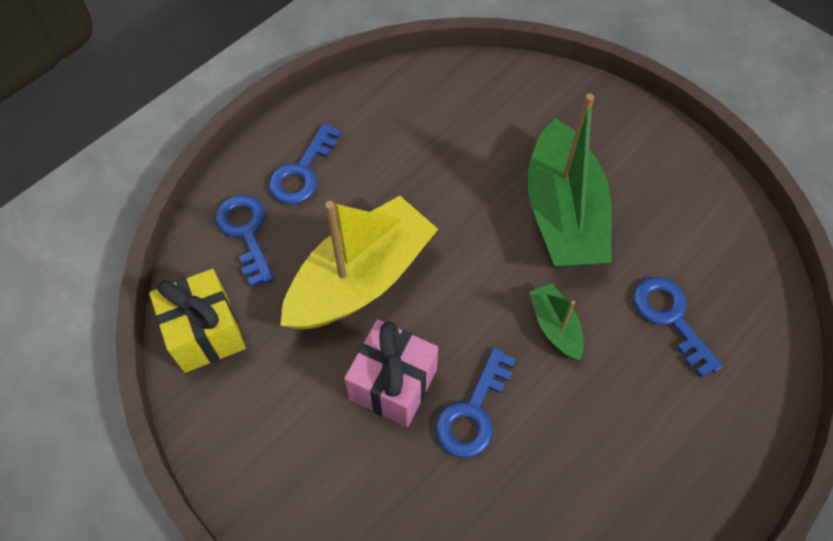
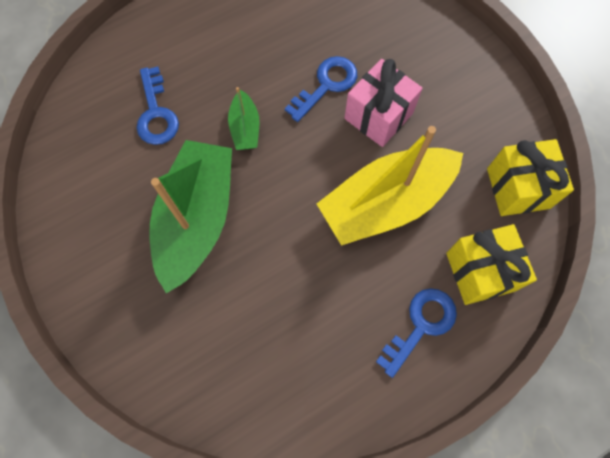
camera: 165 degrees left, 10 degrees up
(246, 233) = (480, 271): blue key -> yellow gift

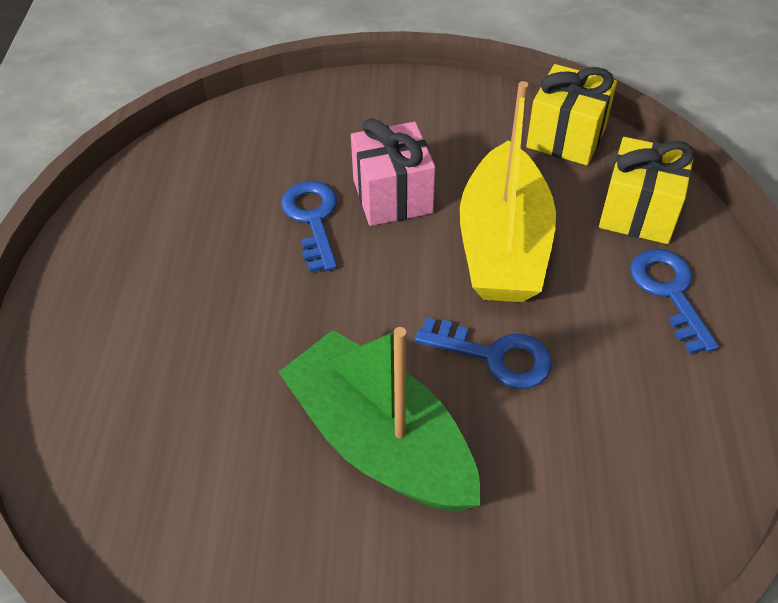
camera: 55 degrees left, 20 degrees down
(156, 113) = (186, 408): blue key -> blue key (494, 356)
(245, 128) = (297, 323): green boat -> none

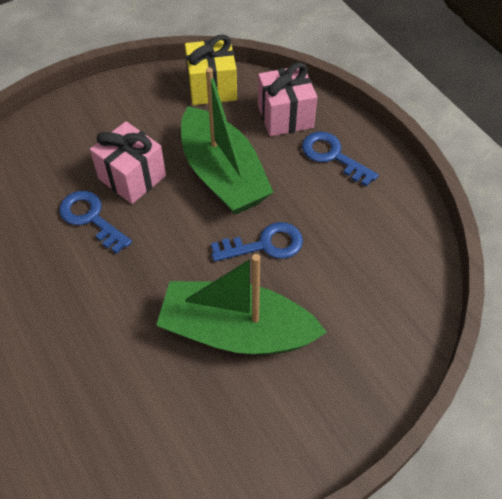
camera: 35 degrees left, 5 degrees up
(503, 245) = (223, 175): yellow boat -> green boat
(638, 213) = (285, 116): yellow gift -> pink gift

